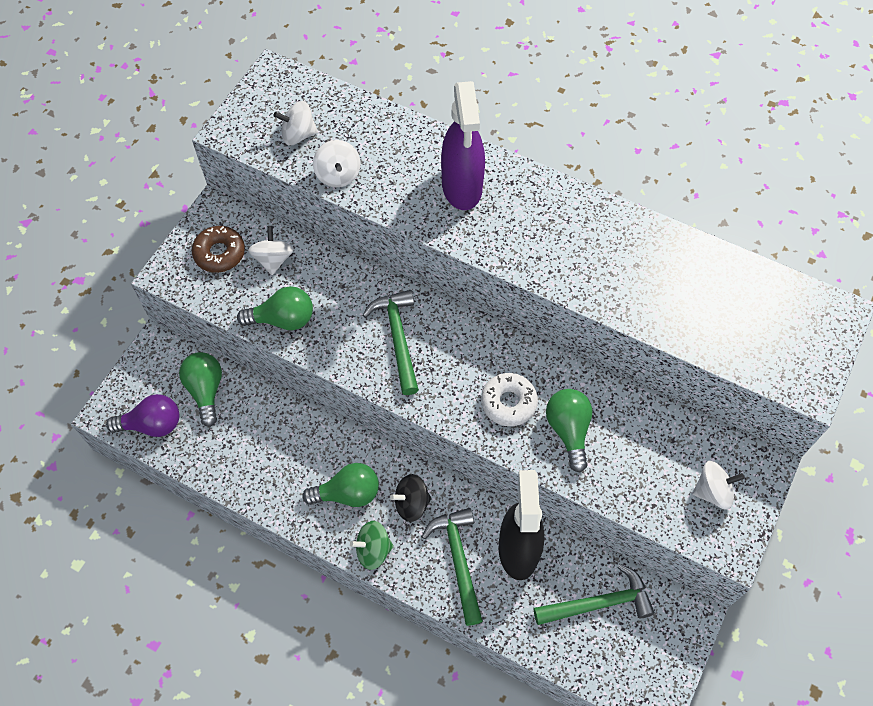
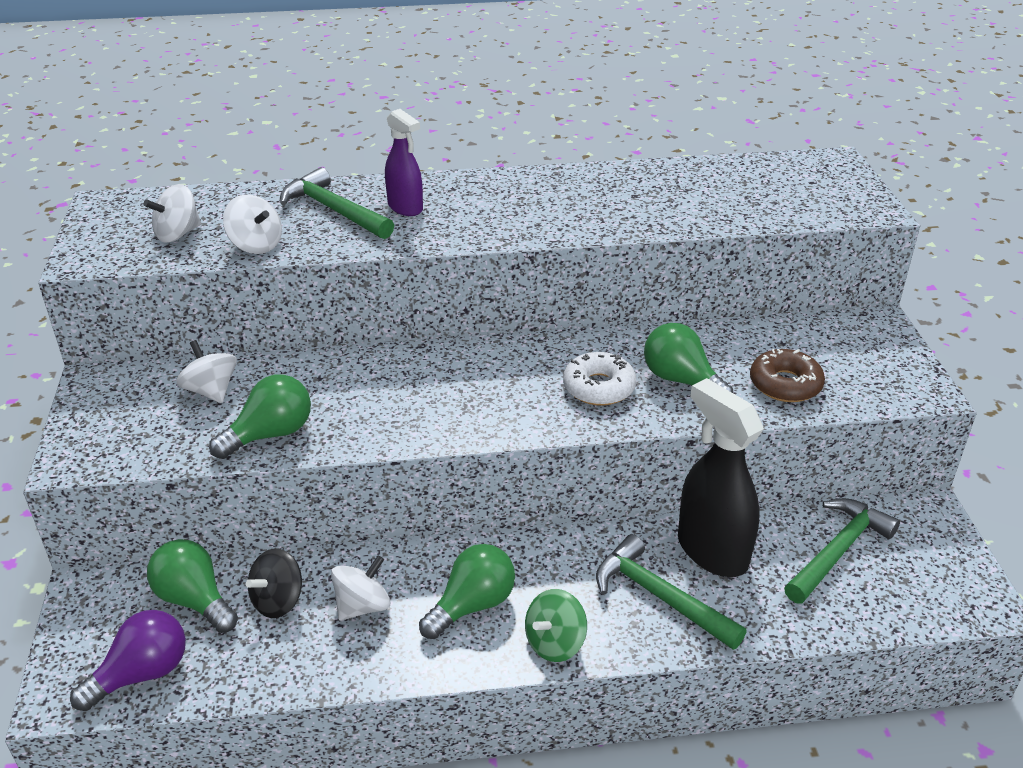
camera: 35 degrees left, 25 degrees down
(219, 253) = (133, 413): brown donut -> brown donut (785, 384)
(397, 338) = (426, 391): green hammer -> green hammer (334, 210)
(411, 503) = (556, 574): black spinning top -> black spinning top (278, 601)
(462, 187) = (405, 208): purple spray bottle -> purple spray bottle, size x0.58
(712, 491) = (860, 360): white spinning top -> white spinning top (363, 606)

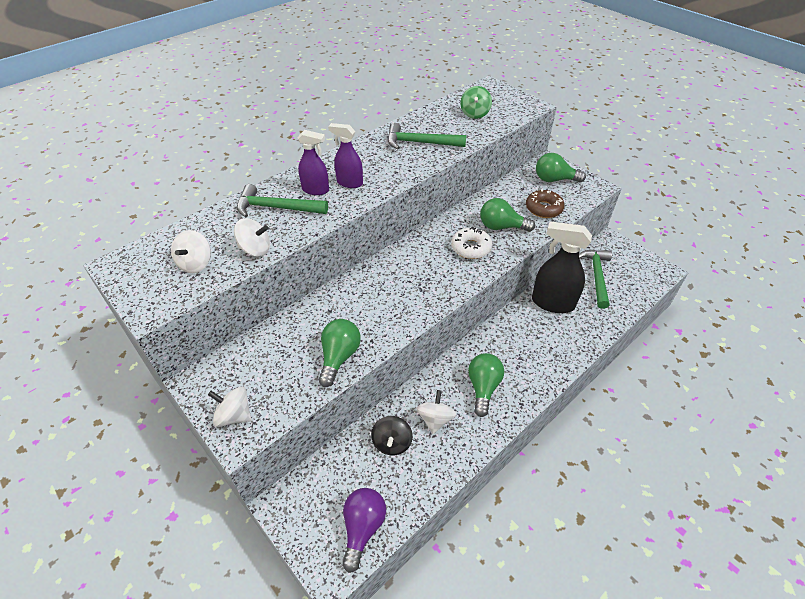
camera: 35 degrees left, 10 degrees up
(195, 600) = (348, 470): green light bulb -> green light bulb (554, 180)
(211, 391) = (276, 350): white spinning top -> white spinning top (234, 415)
(458, 215) = (349, 183): none -> purple spray bottle
(555, 643) = (534, 384): green spinning top -> green spinning top (474, 114)
(659, 597) = (553, 336): green hammer -> green hammer (420, 143)

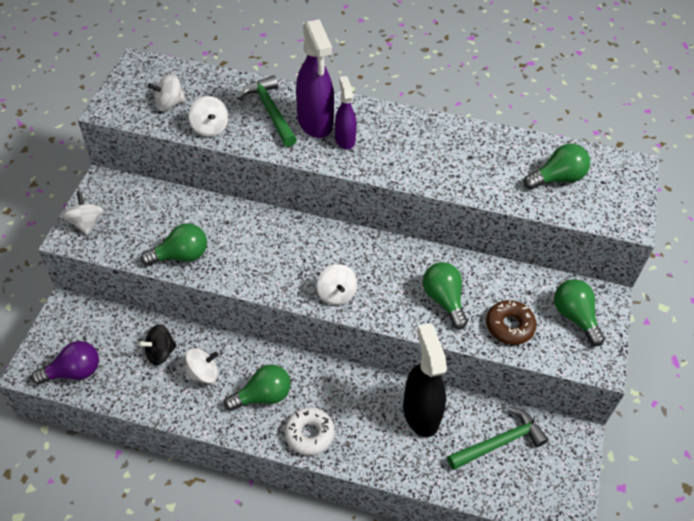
camera: 55 degrees right, 5 degrees up
(316, 190) = (315, 122): purple spray bottle -> purple spray bottle, size x1.71
(420, 143) = (456, 159): green hammer -> none
(456, 277) = (336, 294): none -> white spinning top
(471, 248) = (389, 287): white donut -> white donut (309, 434)
(474, 114) = (557, 178): green spinning top -> green light bulb

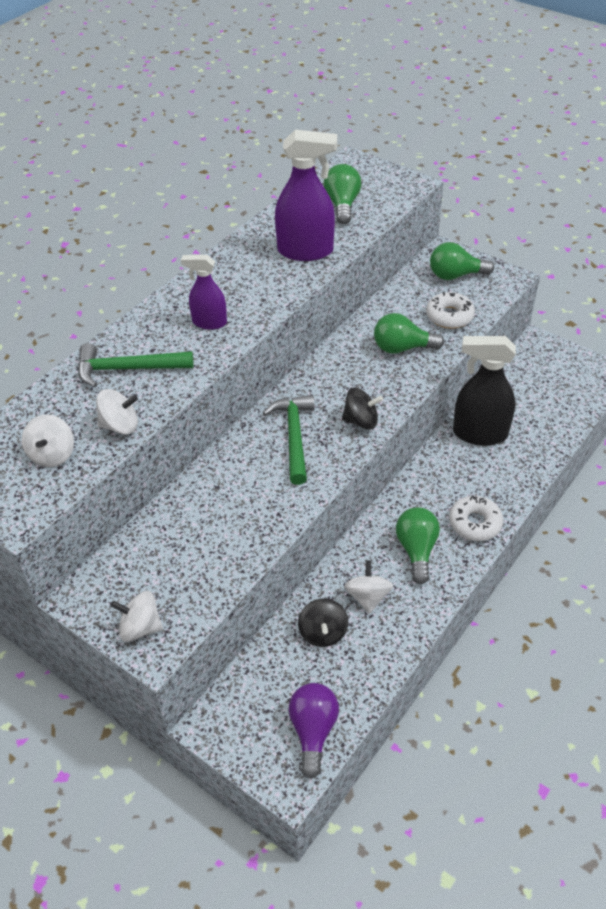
camera: 65 degrees left, 5 degrees down
(181, 255) = (245, 540): green light bulb -> none
(315, 122) = (169, 338): purple spray bottle -> purple spray bottle (306, 251)
(336, 294) = (361, 421): white spinning top -> black spinning top
(499, 442) = (527, 391): green hammer -> green hammer (294, 436)
(509, 326) = (449, 316): brown donut -> white donut

